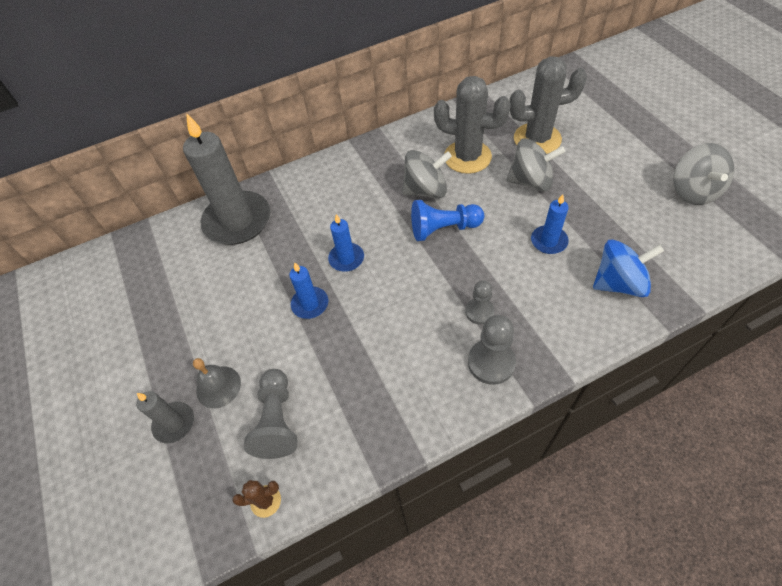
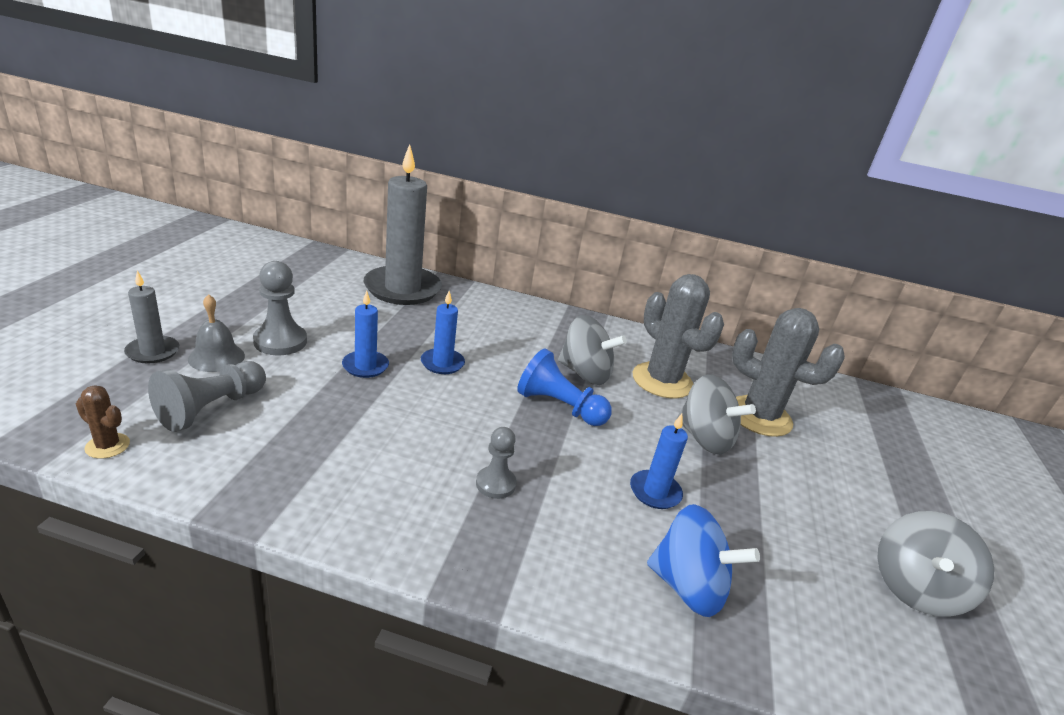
camera: 30 degrees right, 25 degrees down
(491, 362) = (442, 528): grey pawn -> grey pawn (280, 341)

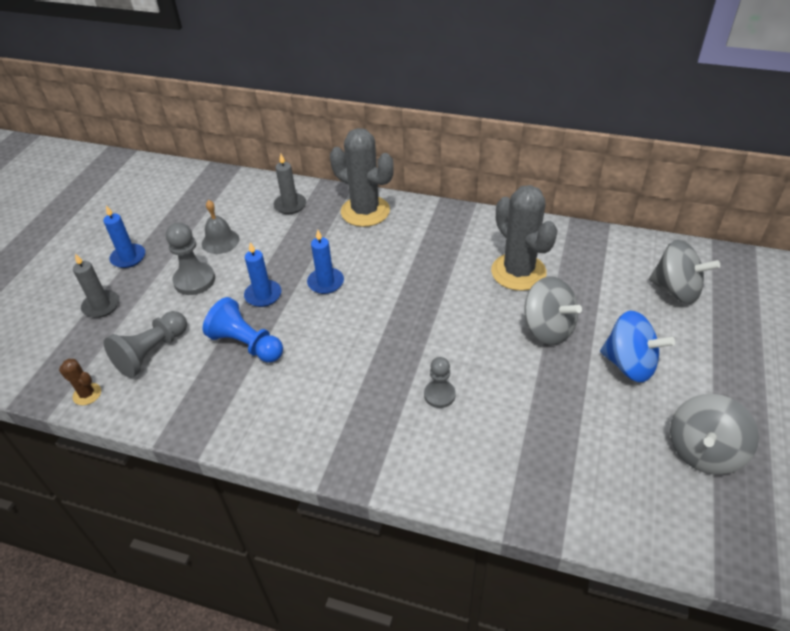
camera: 10 degrees right, 15 degrees up
(216, 357) = (148, 304): grey bell -> grey bell (220, 241)
(402, 289) = (290, 205): grey candle -> grey candle, size x0.48
(495, 484) = (367, 393): grey pawn -> grey pawn (439, 395)
(559, 406) = (423, 313): blue pawn -> blue pawn (246, 344)
(585, 373) = (448, 274): grey spinning top -> grey spinning top (676, 290)
(655, 492) = (496, 386): blue candle -> blue candle (128, 257)
(688, 587) = (511, 466): blue spinning top -> blue spinning top (629, 364)
(759, 416) = (603, 298): grey cactus -> grey cactus (365, 211)

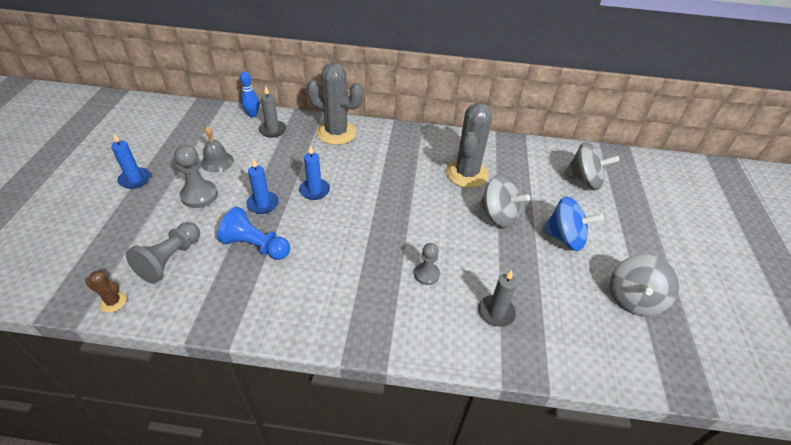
camera: 15 degrees left, 0 degrees up
(101, 306) = (115, 222): grey candle -> grey candle (496, 312)
(270, 185) = (252, 115): none -> blue bowling pin
(518, 272) = (466, 174): grey cactus -> grey cactus turned 60 degrees clockwise

